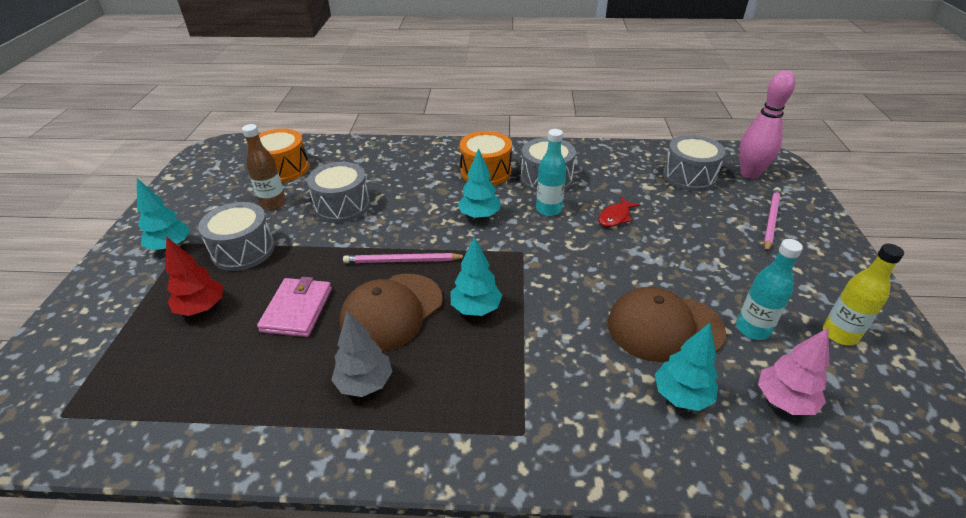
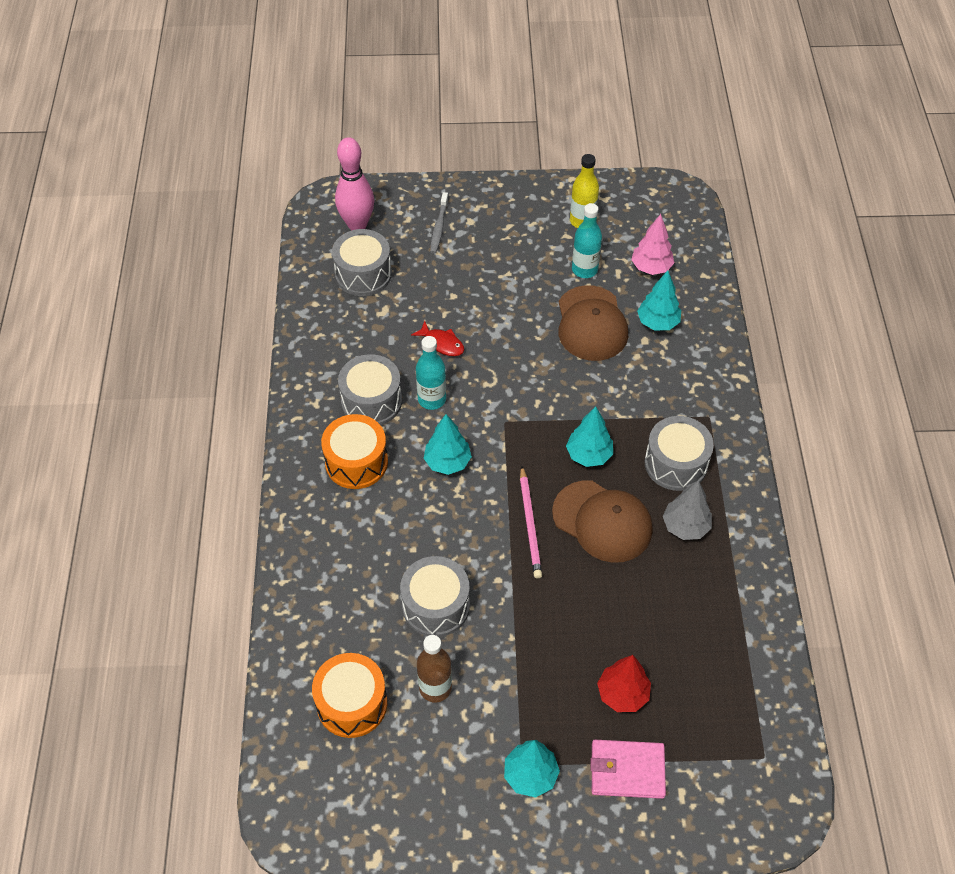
camera: 95 degrees left, 15 degrees up
(243, 250) = (528, 689): grey drum -> grey drum (675, 464)
(297, 309) = (611, 603): pink wallet -> pink wallet (627, 770)
(771, 220) = (439, 227): pink pencil -> grey toothbrush

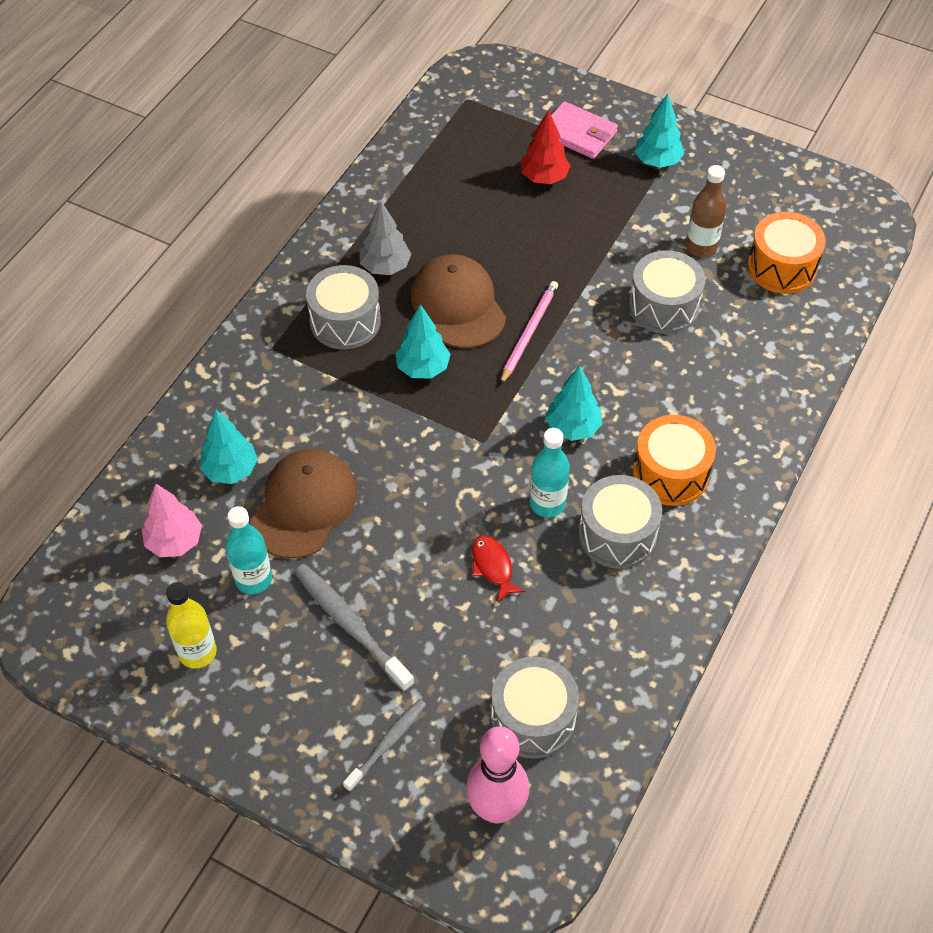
camera: 150 degrees left, 0 degrees up
(505, 272) = (351, 626): none -> grey toothbrush

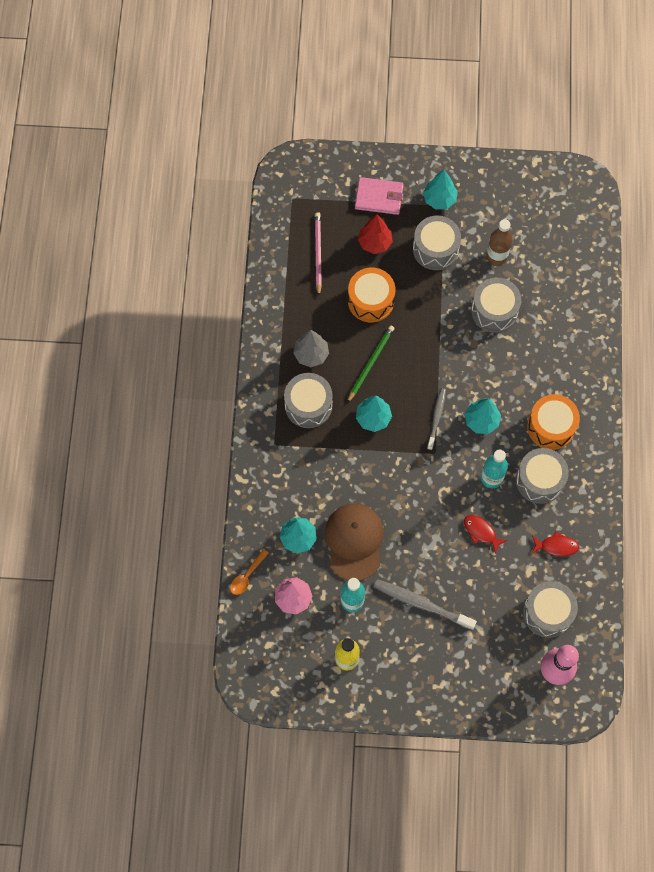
camera: 25 degrees left, 15 degrees up
(131, 488) = (247, 576): none -> orange spoon
(387, 744) = (478, 663): grey toothbrush -> grey toothbrush (436, 418)
(458, 305) = (370, 363): brown cap -> green pencil
(529, 333) = (423, 365): pink pencil -> pink pencil (318, 253)
(596, 631) = (556, 546): none -> red fish
(621, 211) = (435, 249): none -> grey drum
(782, 267) = (551, 251): orange drum -> orange drum (371, 301)

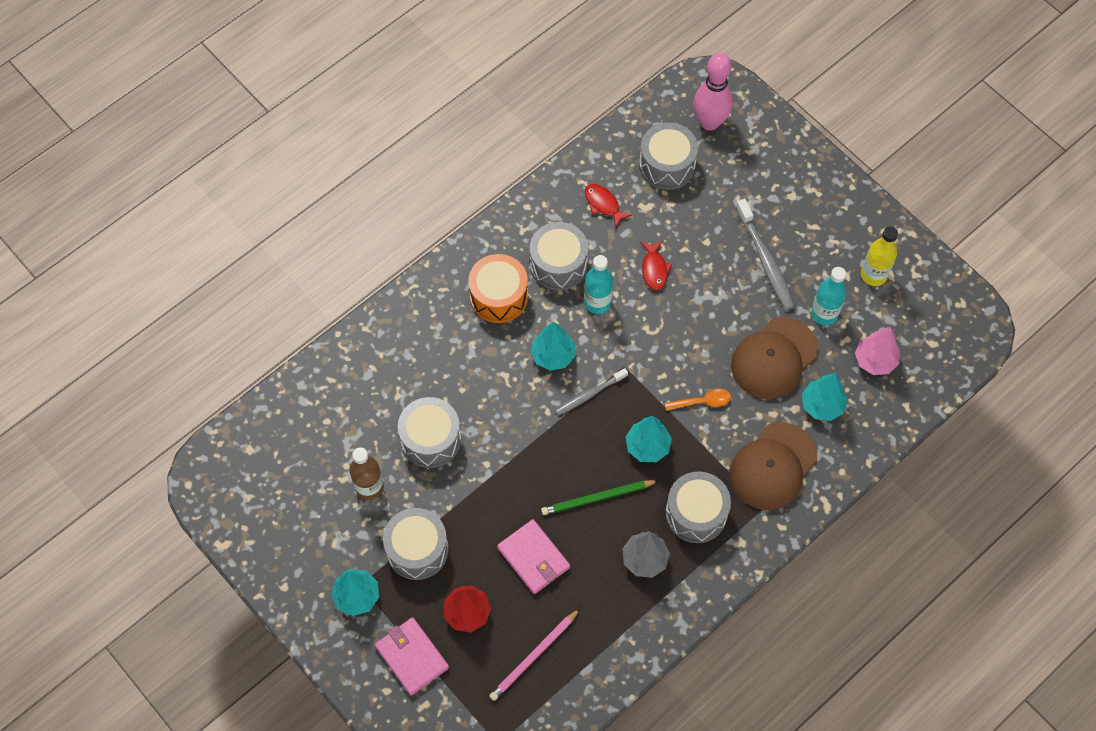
camera: 135 degrees left, 5 degrees down
(247, 576) = (900, 415): orange spoon -> orange spoon (702, 402)
(291, 473) = (773, 466): none -> brown cap
(371, 301) = (533, 558): orange drum -> pink wallet

